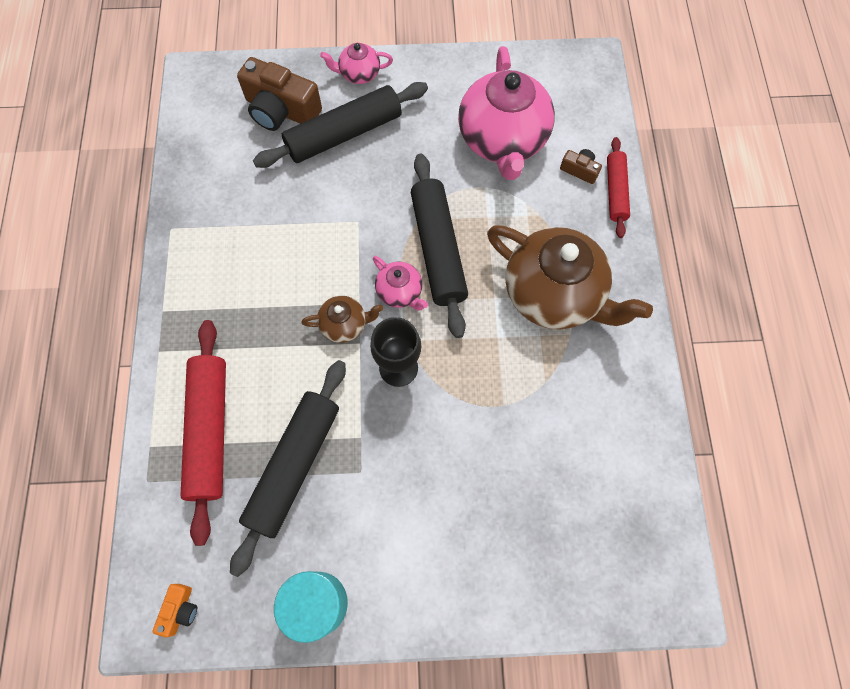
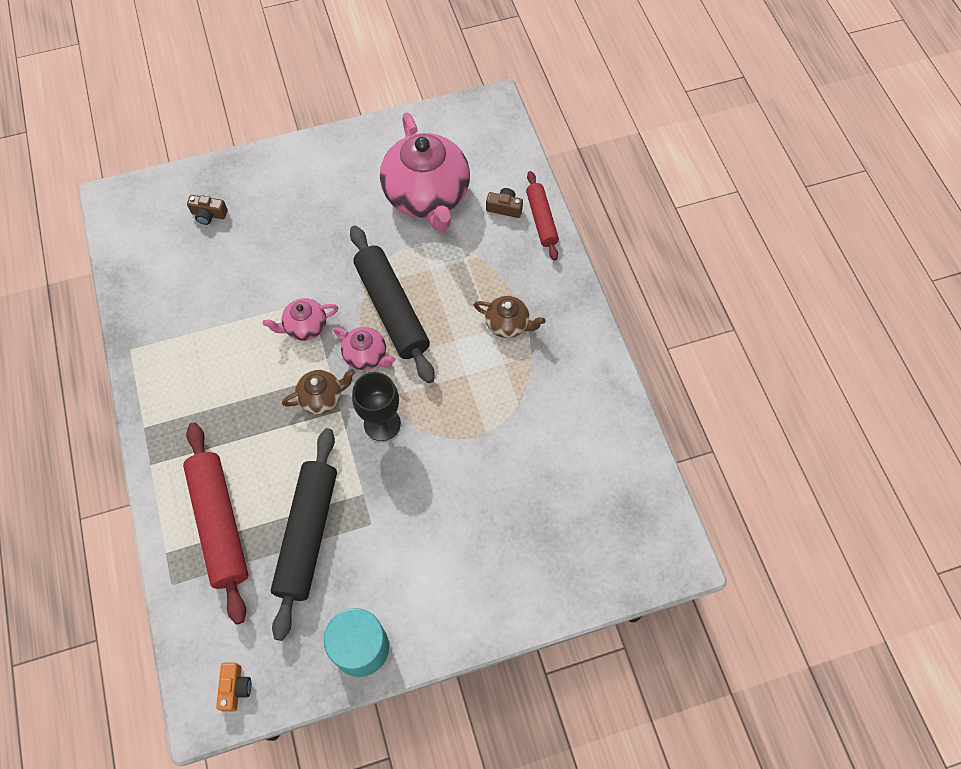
camera: 15 degrees left, 5 degrees down
(281, 110) = (209, 214): brown camera -> brown camera, size x0.47
(344, 134) = (276, 224): black rolling pin -> none
(359, 74) = (275, 164): pink teapot -> pink teapot (305, 327)
(554, 294) = (508, 324): brown teapot -> brown teapot, size x0.47

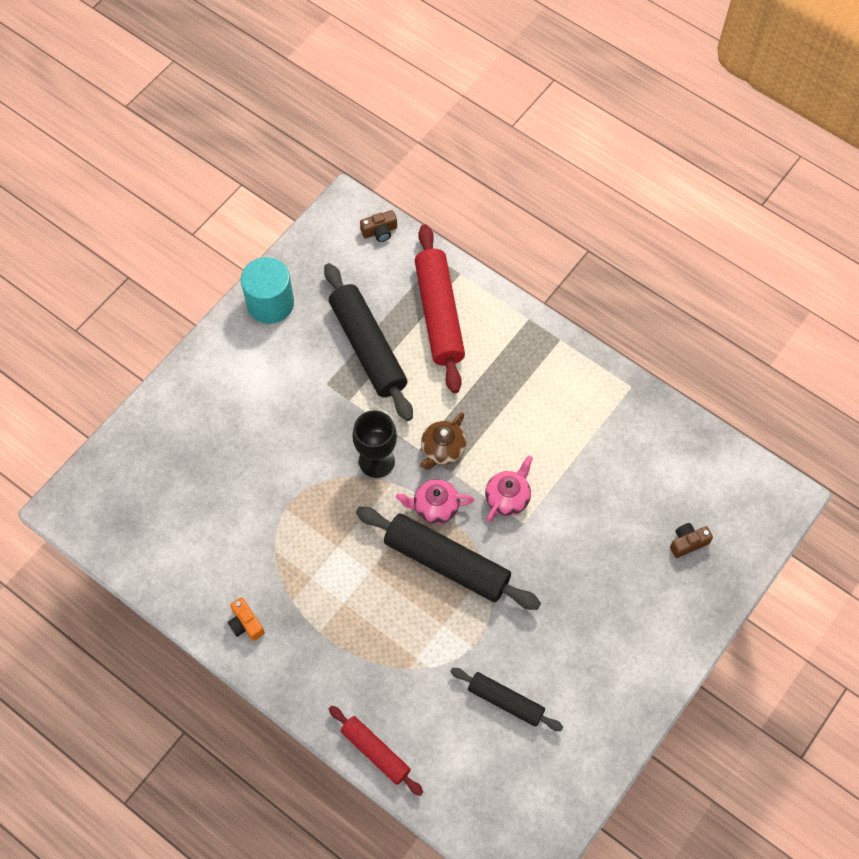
camera: 145 degrees right, 0 degrees up
(220, 524) = (439, 314): red rolling pin -> red rolling pin turned 45 degrees clockwise
(235, 688) = (337, 231): orange camera -> orange camera (246, 624)
(427, 196) = (505, 701): pink teapot -> black rolling pin
(504, 208) = (421, 741): brown camera -> brown camera (379, 231)
(508, 324) = (333, 617): brown teapot -> none

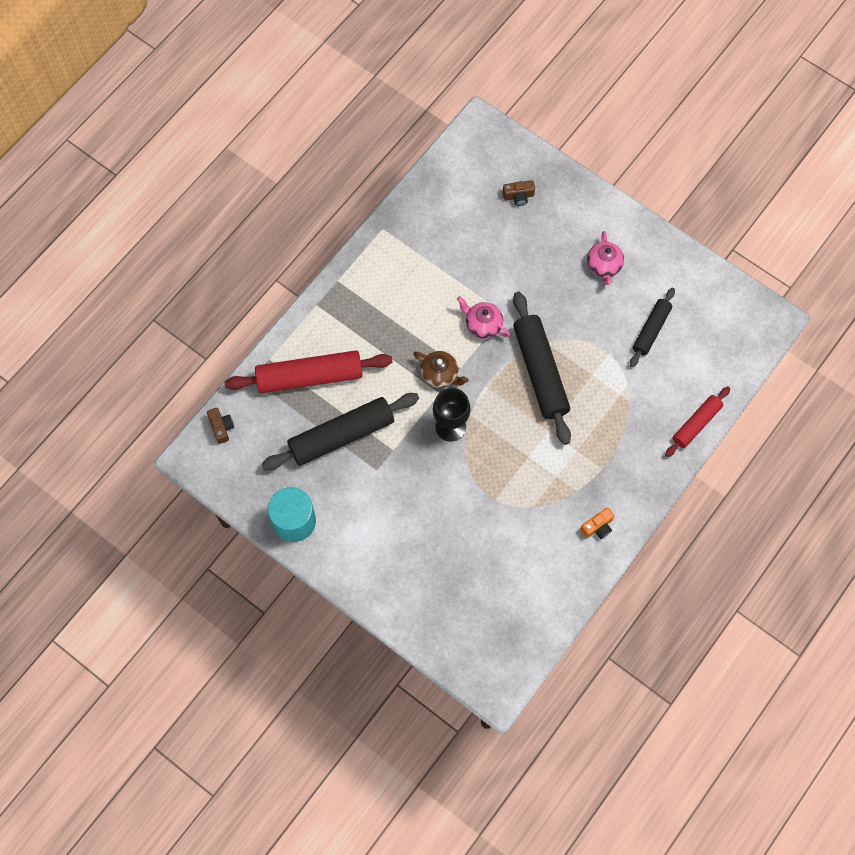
camera: 90 degrees left, 5 degrees up
(435, 507) = (492, 380): pink teapot -> pink teapot (604, 266)
(446, 563) = (540, 372): black rolling pin -> black rolling pin turned 45 degrees counterclockwise
(688, 542) = (518, 196): brown camera -> brown camera turned 75 degrees counterclockwise

